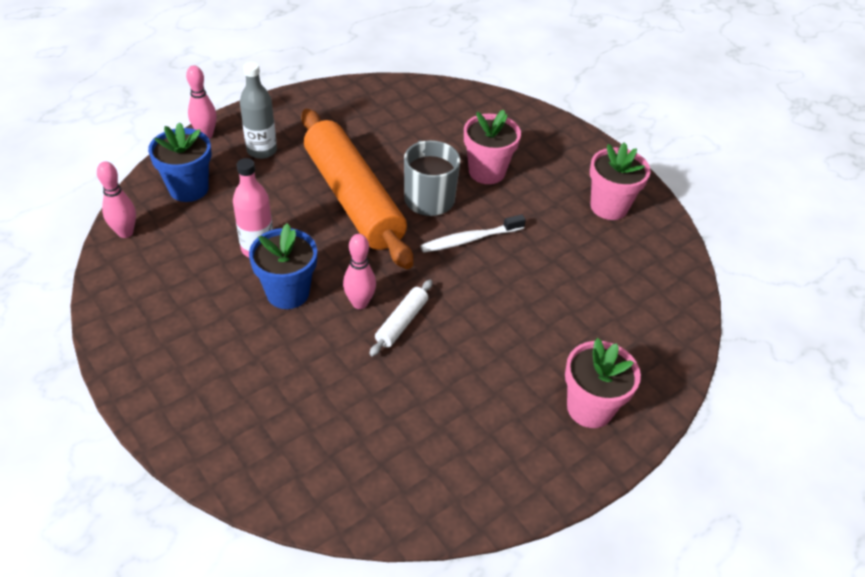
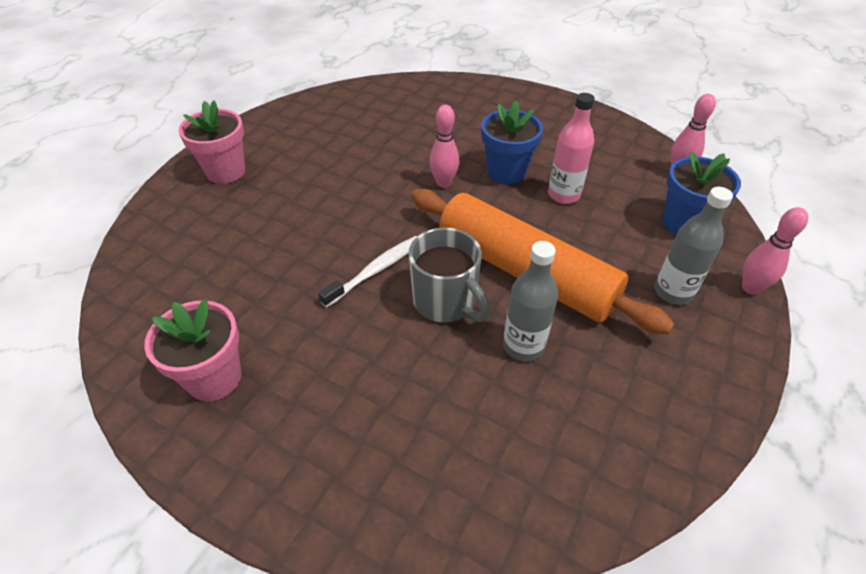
camera: 160 degrees right, 0 degrees up
(394, 157) = (523, 346): none -> grey bottle
(402, 322) = (400, 180): white rolling pin -> none
(486, 172) = (395, 370): pink flower pot -> none

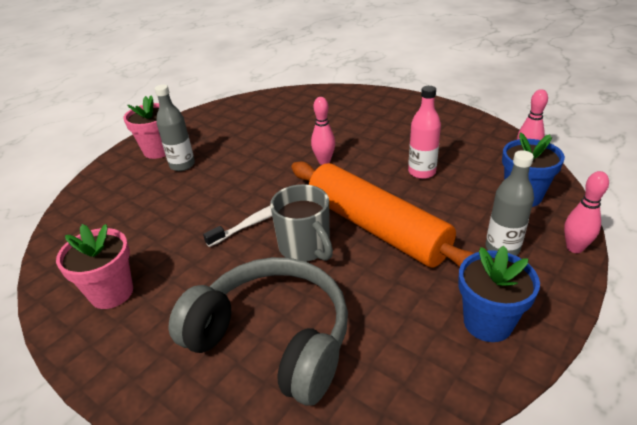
camera: 10 degrees right, 10 degrees down
(432, 427) = (272, 339): none -> grey headphones
(506, 172) = (377, 155): blue flower pot -> blue flower pot (487, 322)
(523, 346) = (362, 283): grey bottle -> grey bottle (182, 165)

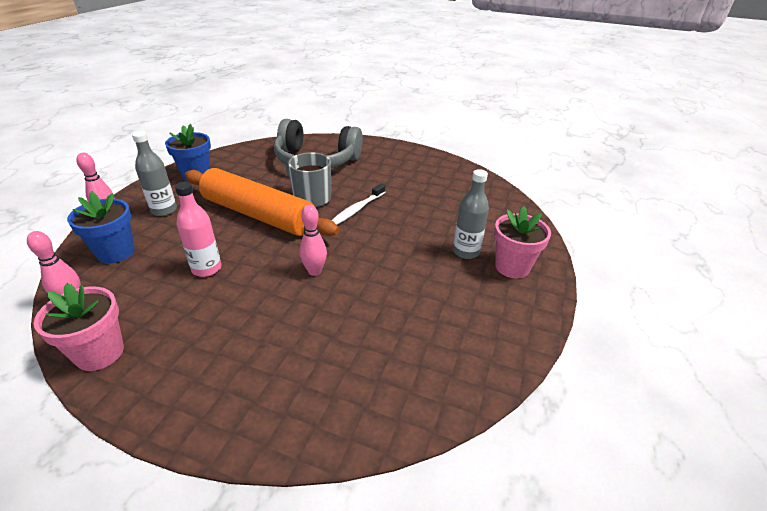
camera: 160 degrees right, 0 degrees up
(112, 292) = (421, 167): pink flower pot -> pink flower pot (100, 353)

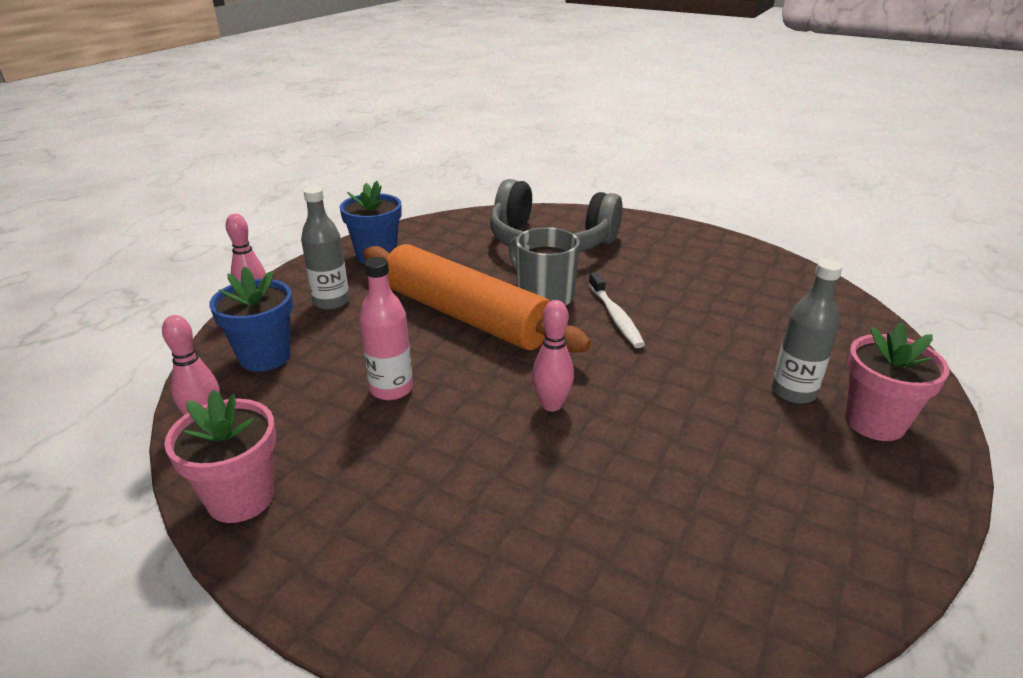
camera: 10 degrees right, 5 degrees down
(357, 209) = (615, 316): white toothbrush -> white toothbrush turned 60 degrees counterclockwise

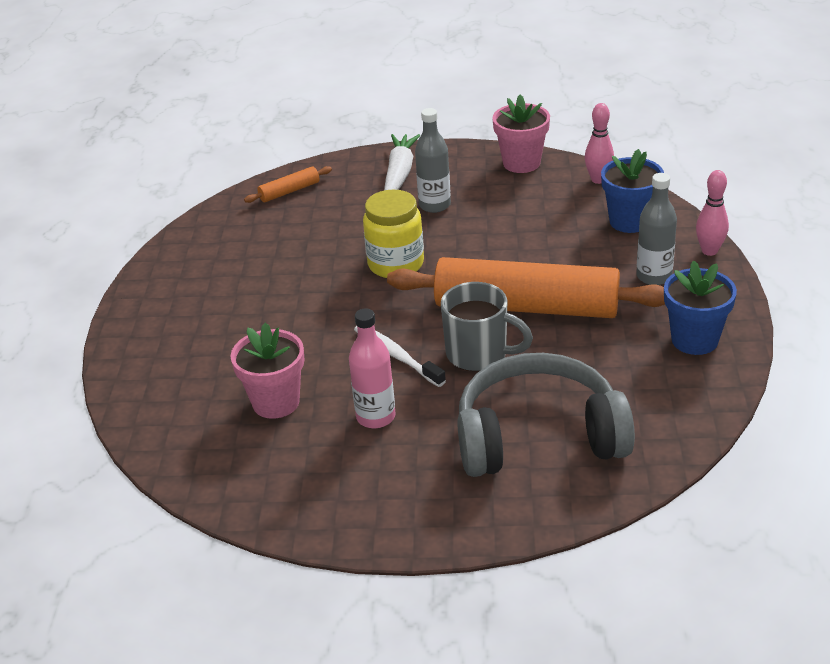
camera: 155 degrees right, 5 degrees up
(391, 389) = (513, 235): pink bottle -> pink bottle (376, 417)
(423, 569) = (399, 174): none -> white carrot
(551, 405) = (396, 264): pink bowling pin -> yellow jar
(635, 623) = (289, 191): none -> orange rolling pin
(793, 392) = (224, 336): grey bottle -> grey bottle (434, 205)
(874, 422) = (163, 333): pink flower pot -> pink flower pot (276, 402)

